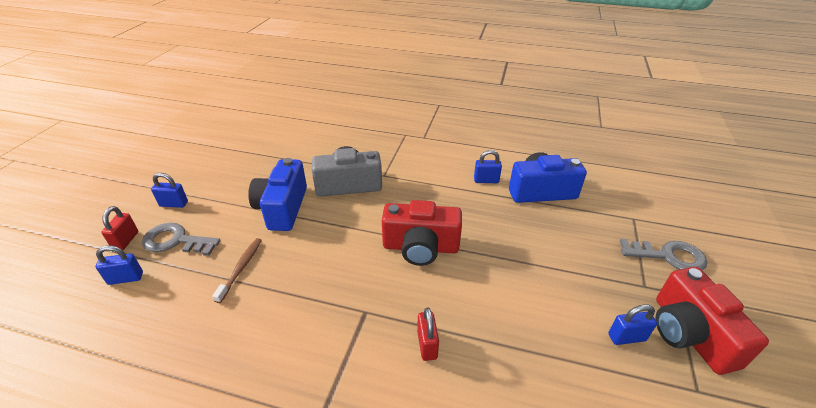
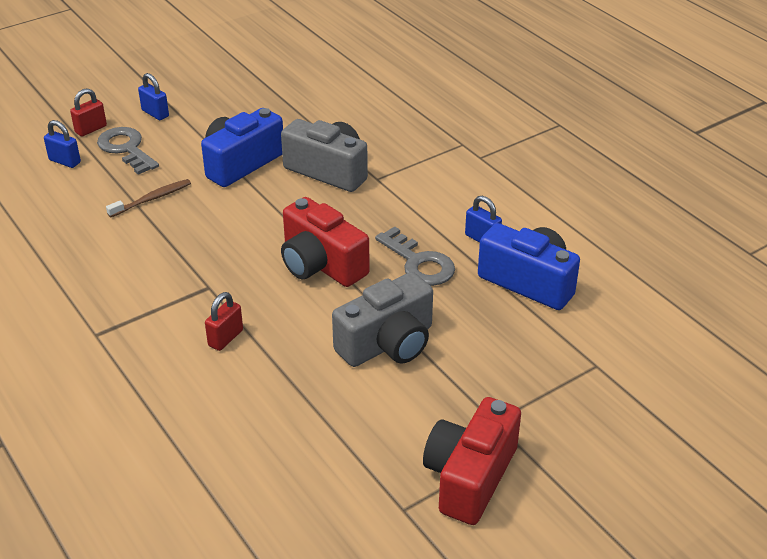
camera: 40 degrees right, 0 degrees up
(527, 275) = (388, 343): none -> grey camera
(626, 337) = (403, 440): blue padlock -> none
(668, 256) = (570, 416): grey key -> grey key (419, 263)

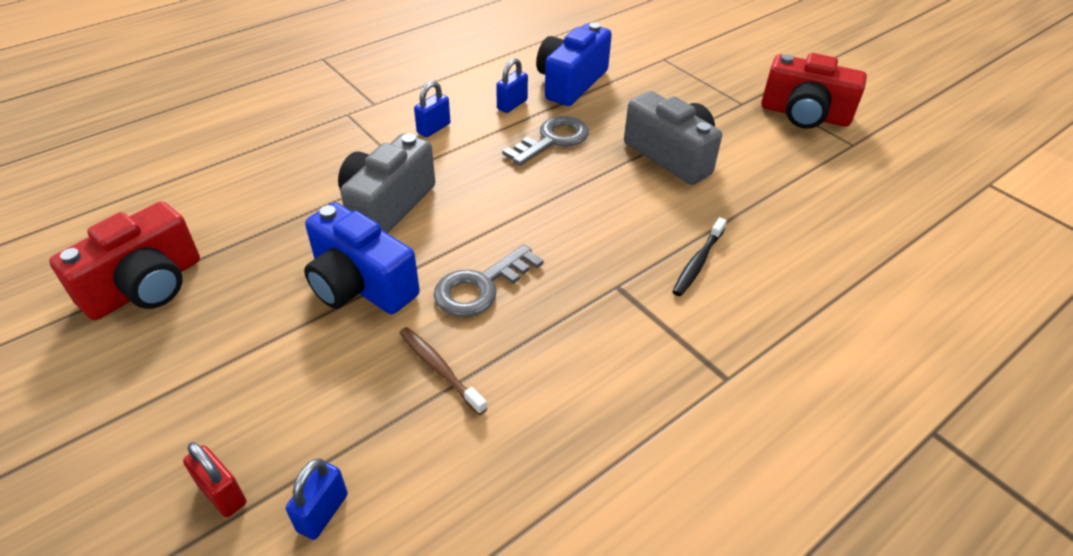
camera: 95 degrees left, 5 degrees up
(126, 149) = (298, 426): grey key -> grey key (481, 287)
(155, 113) = (195, 405): blue padlock -> blue padlock (433, 128)
(225, 338) = (698, 262): red padlock -> black toothbrush
(321, 264) = (564, 202): red camera -> red camera (145, 286)

